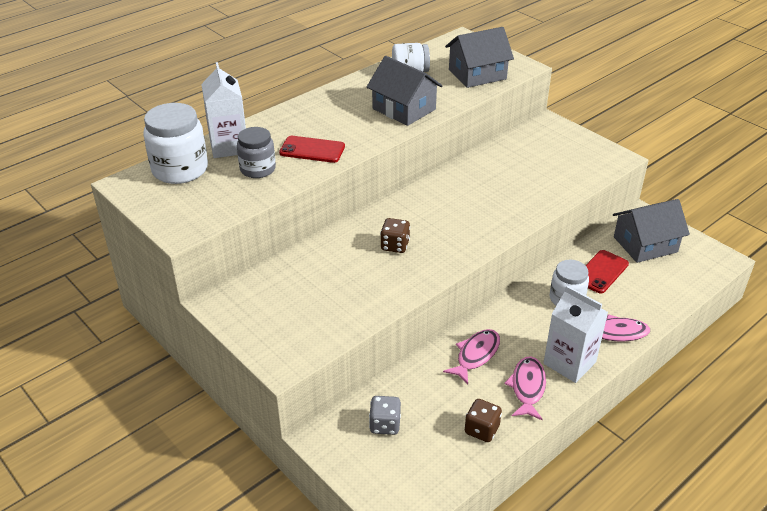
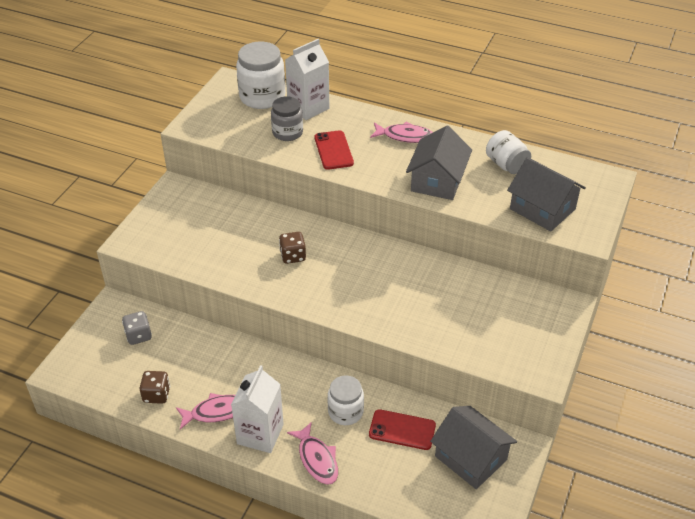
camera: 65 degrees right, 5 degrees up
(476, 355) = (238, 367): pink fish -> pink fish (405, 136)

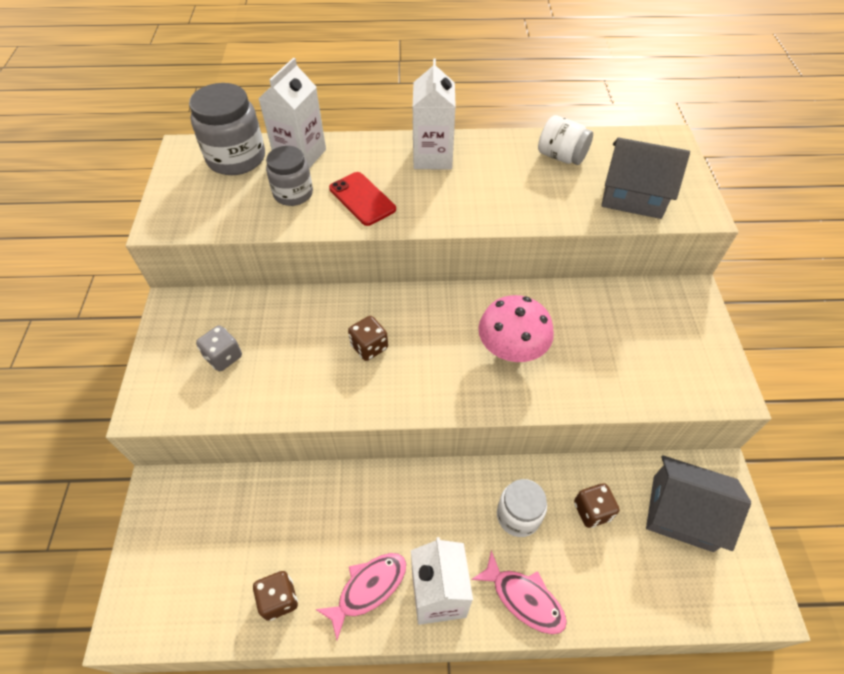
camera: 25 degrees left, 10 degrees up
(138, 336) = (213, 520): grey dice -> grey dice (223, 357)
(262, 97) = (236, 158): white jar -> grey jar
(393, 293) = (511, 351): none -> pink mushroom
(402, 430) = (592, 511): red phone -> brown dice
(405, 136) = (432, 157): pink fish -> white carton
(437, 181) = (503, 198): grey house -> none

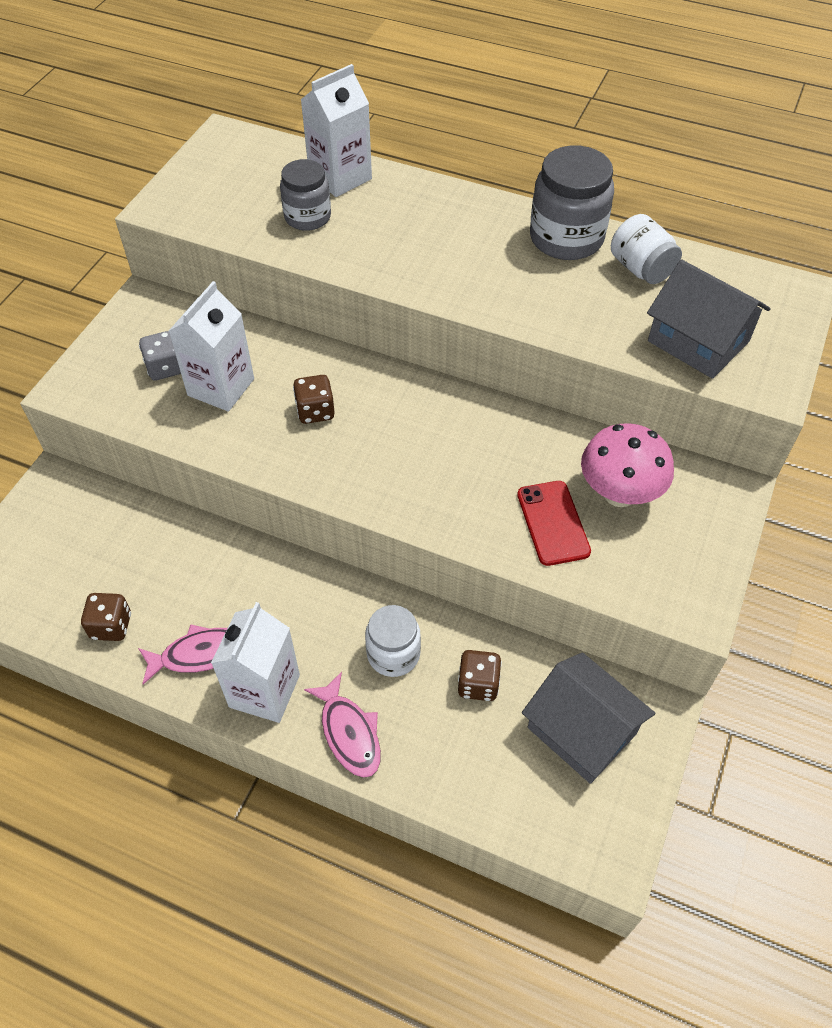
camera: 25 degrees right, 0 degrees up
(236, 158) = (271, 160): grey jar -> grey jar (566, 238)
(362, 199) = (377, 245): red phone -> red phone (553, 523)
(432, 157) = (486, 223): white carton -> white carton (221, 387)
(511, 351) = (466, 471): pink mushroom -> pink mushroom (619, 493)

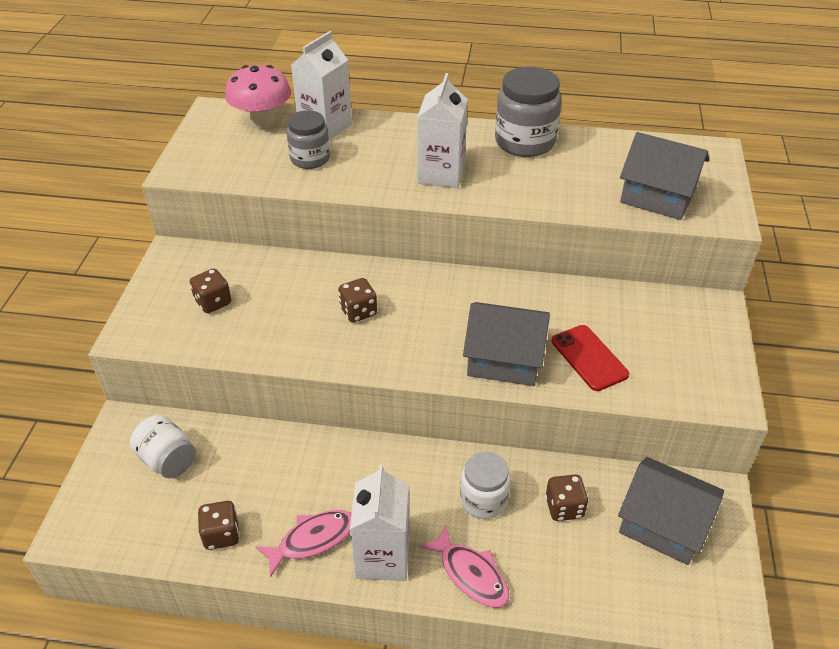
camera: 15 degrees left, 10 degrees down
(165, 368) = (213, 302): grey dice -> brown dice
(221, 387) = (269, 308): white carton -> white carton (441, 174)
(455, 503) = (504, 359): none -> grey house
(619, 493) = (631, 325): pink mushroom -> pink mushroom (262, 122)
(641, 269) = (591, 154): white jar -> white jar (168, 460)

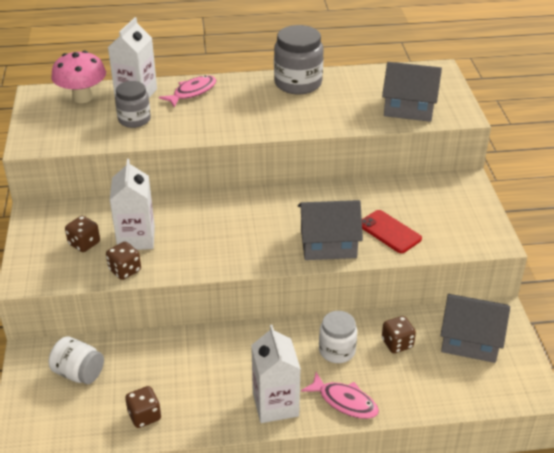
camera: 15 degrees left, 5 degrees down
(312, 540) = (217, 404): pink fish -> pink fish (192, 92)
(358, 312) = (204, 230): brown dice -> brown dice (125, 270)
(441, 174) = (243, 116): white carton -> white carton (136, 238)

